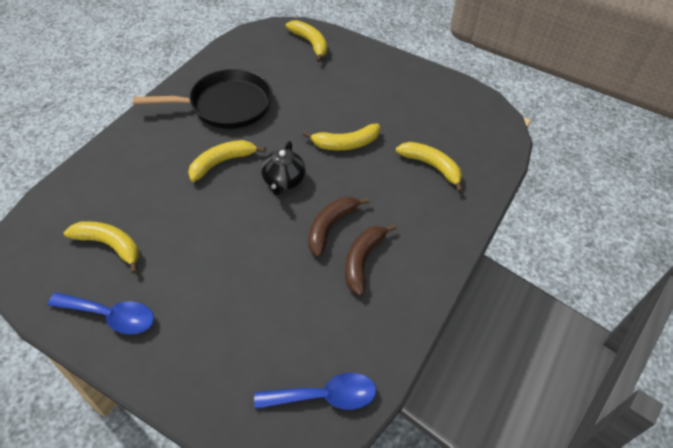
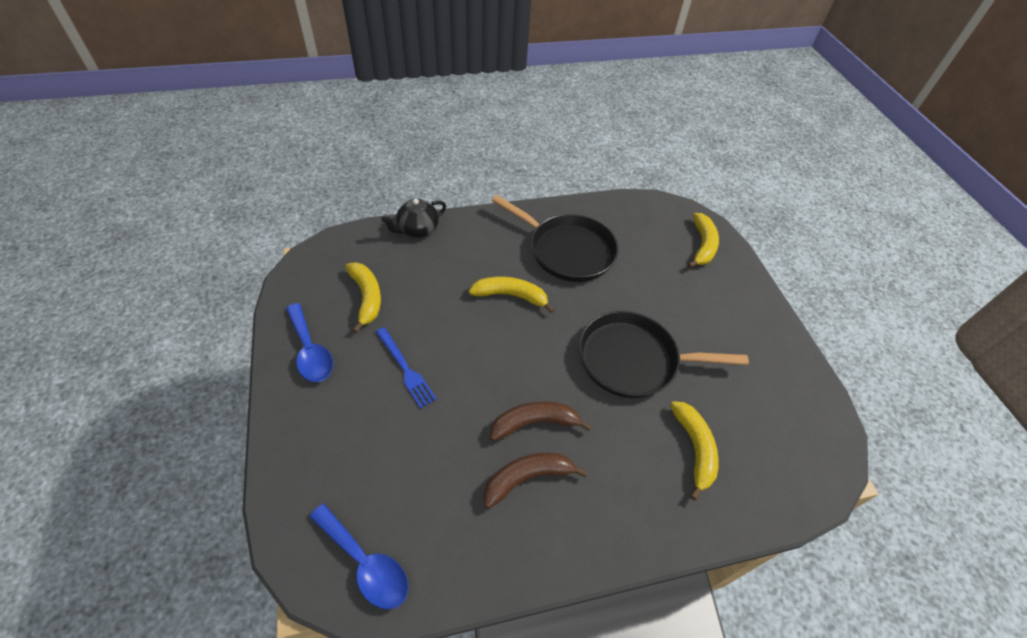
camera: 45 degrees right, 0 degrees up
(205, 266) = (406, 370): none -> blue fork
(283, 181) = (541, 350): black teapot -> black teapot (417, 230)
(346, 144) = (632, 360): yellow banana -> black pan

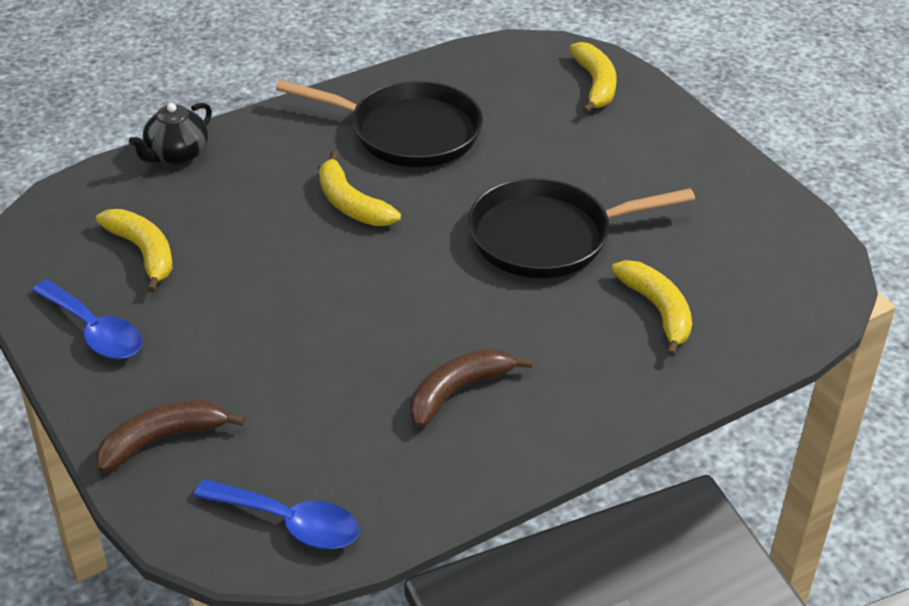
camera: 15 degrees left, 10 degrees down
(406, 370) = (243, 320): blue fork -> none
(511, 296) = (351, 204): yellow banana -> yellow banana turned 120 degrees counterclockwise
(534, 423) = (444, 334): brown banana -> brown banana (162, 439)

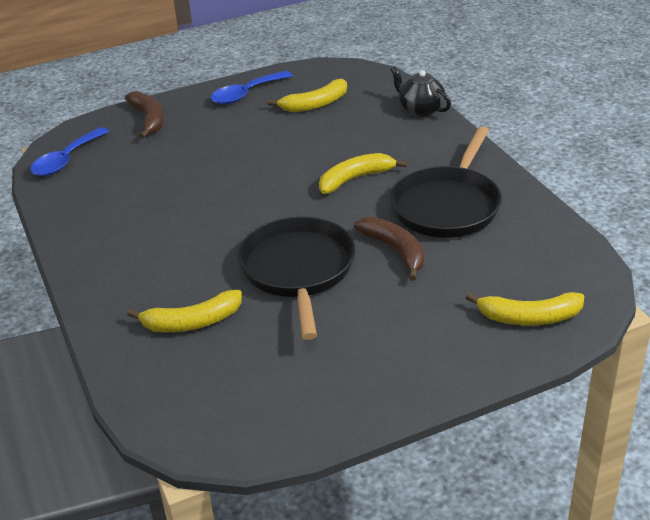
camera: 100 degrees right, 5 degrees down
(458, 391) = (143, 220): brown banana -> brown banana (395, 251)

